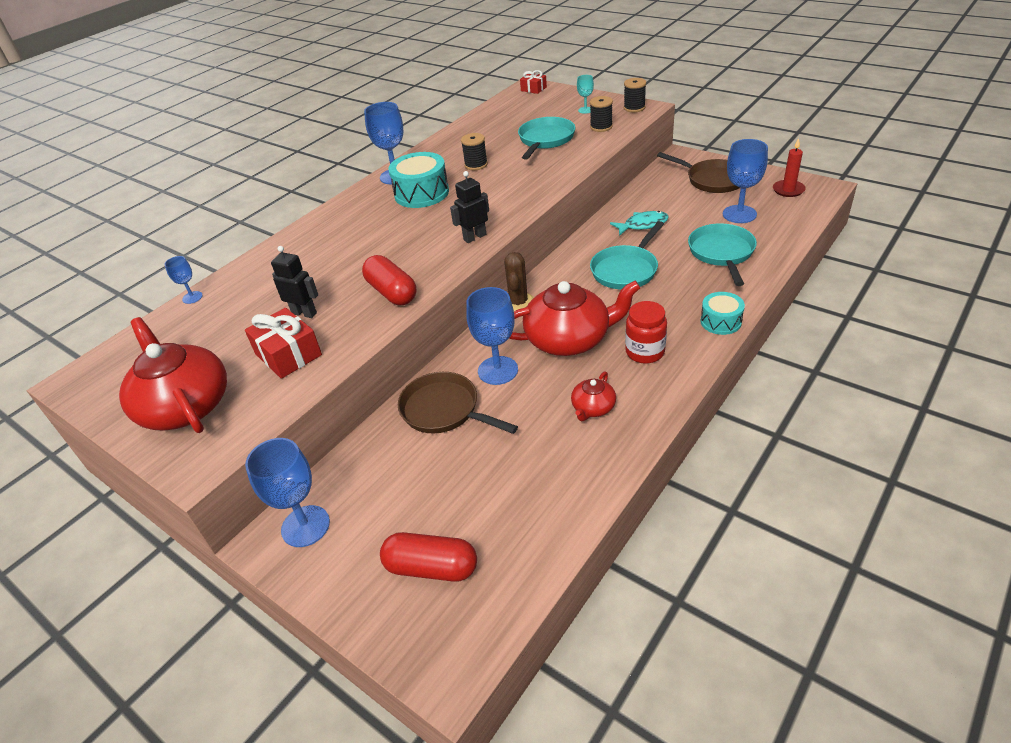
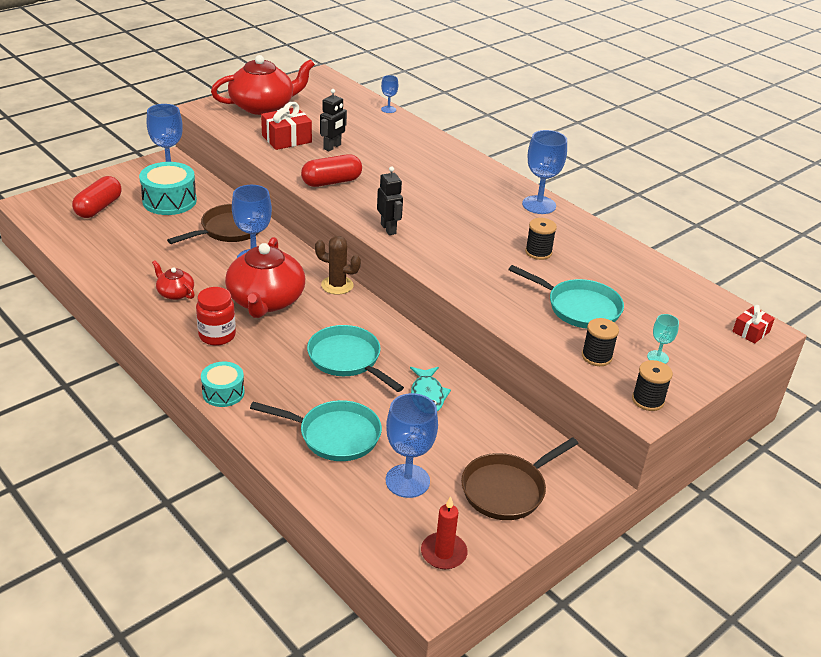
camera: 95 degrees right, 5 degrees down
(421, 193) = (492, 214): turquoise drum -> turquoise drum (169, 201)

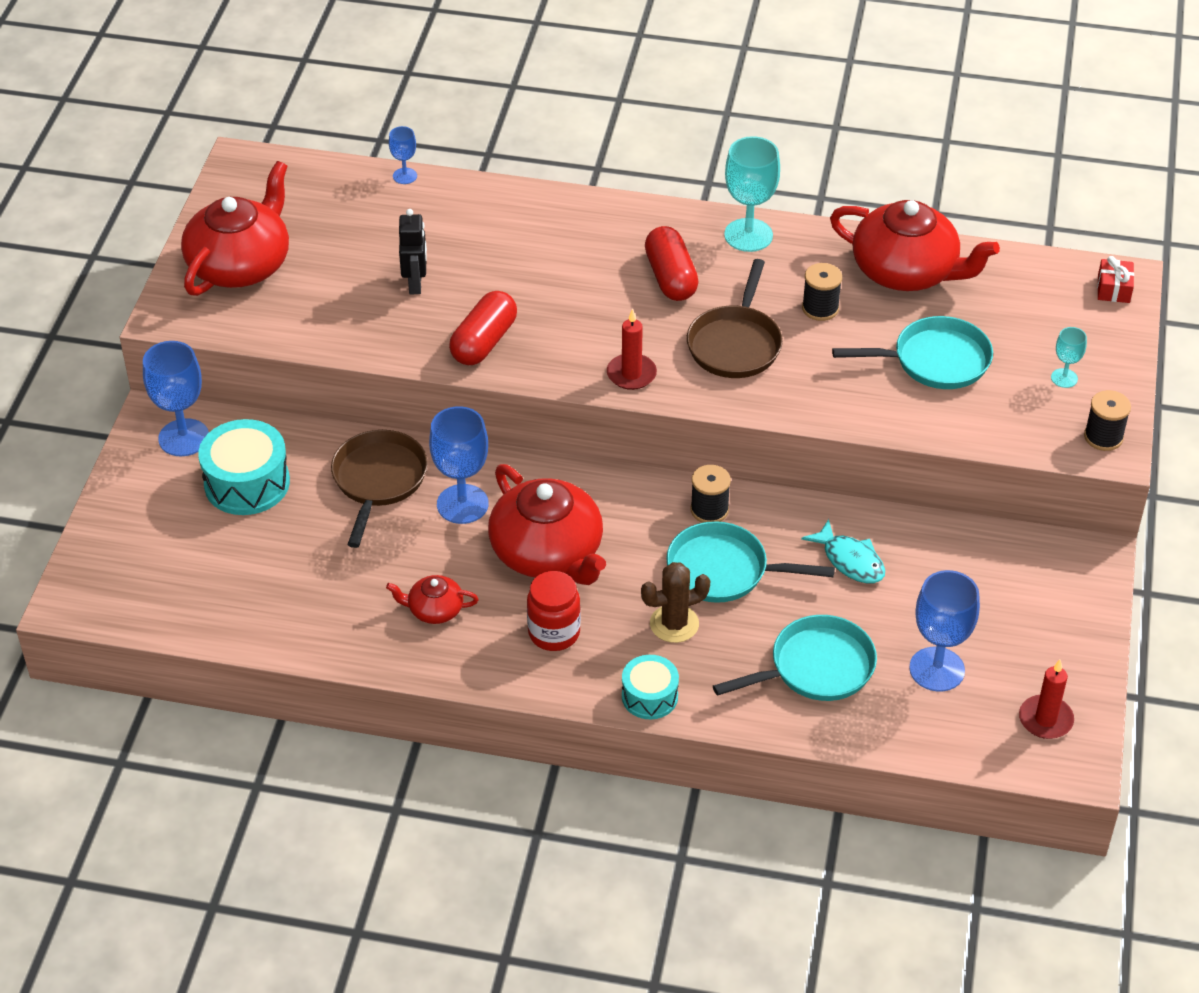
camera: 35 degrees left, 10 degrees up
(99, 207) = (171, 550): red capsule -> red capsule (670, 277)
(286, 139) = (343, 304): red gift -> none
(337, 285) = (600, 480): brown cactus -> brown cactus (674, 624)
(388, 229) = (631, 374): black robot -> red candle
(507, 489) = (1031, 616): brown pan -> brown pan (735, 344)
(539, 205) = (748, 235): blue goblet -> turquoise goblet
(596, 356) = (1011, 414): black spool -> black spool (709, 510)
(616, 261) = (906, 271): none -> red teapot

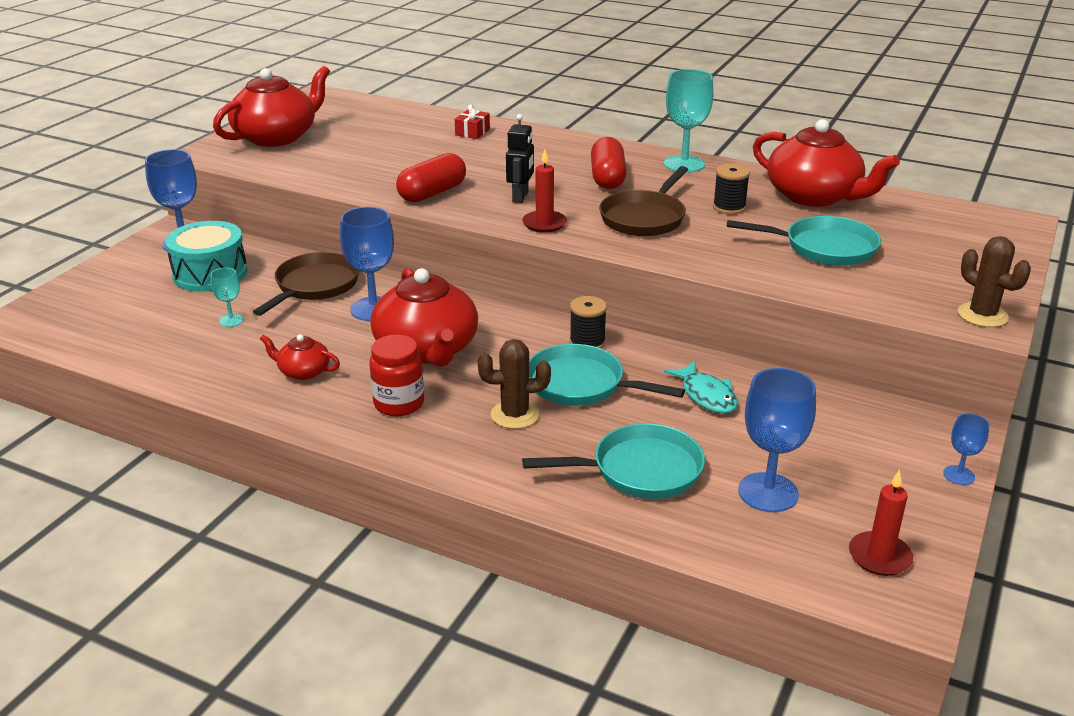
camera: 15 degrees right, 15 degrees down
(405, 176) = (430, 111): blue goblet -> blue goblet (959, 475)
(415, 284) = (400, 159): black robot -> black robot (520, 197)
(649, 696) = (462, 465): turquoise drum -> none
(1064, 378) = (949, 273): turquoise goblet -> turquoise goblet (231, 320)
(1103, 437) = (982, 315): black spool -> brown cactus
(1113, 289) = (1008, 226): red gift -> red gift (472, 132)

